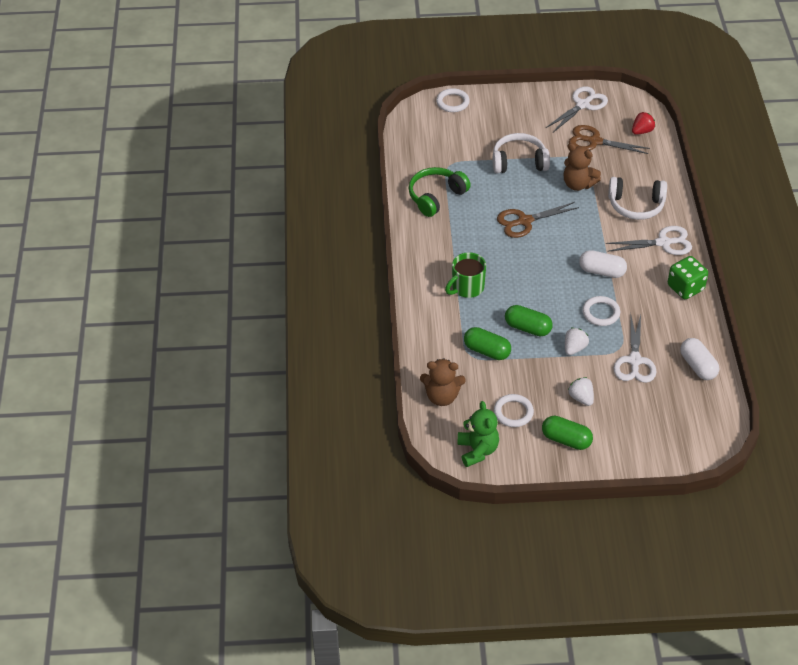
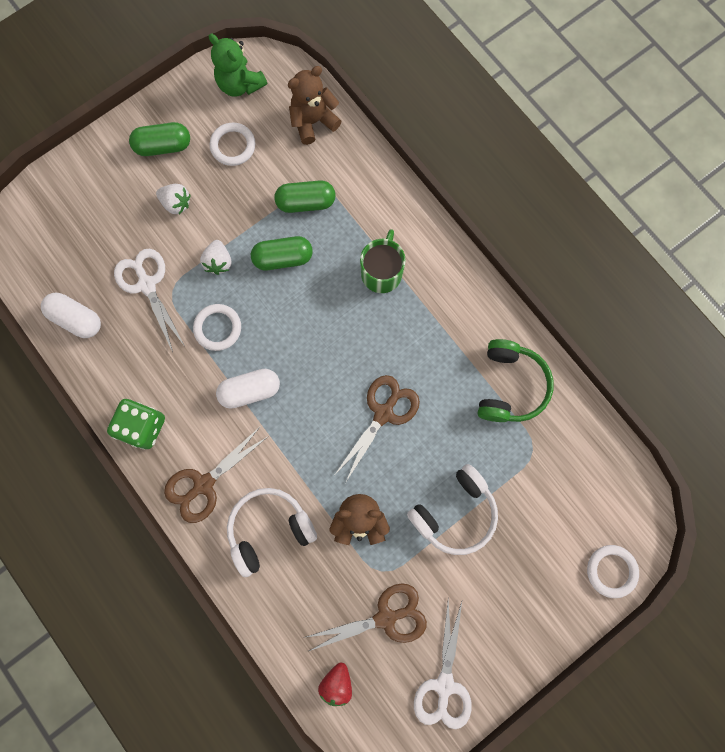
camera: 145 degrees right, 30 degrees up
(663, 243) = (203, 484): white scissors -> brown scissors

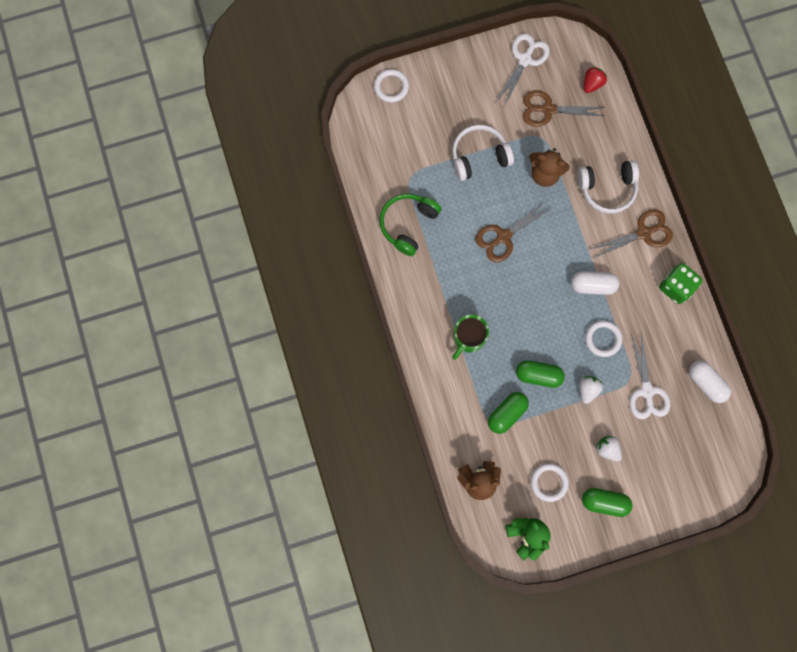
camera: 160 degrees left, 0 degrees up
(306, 203) = (506, 413): green capsule -> green capsule turned 60 degrees counterclockwise

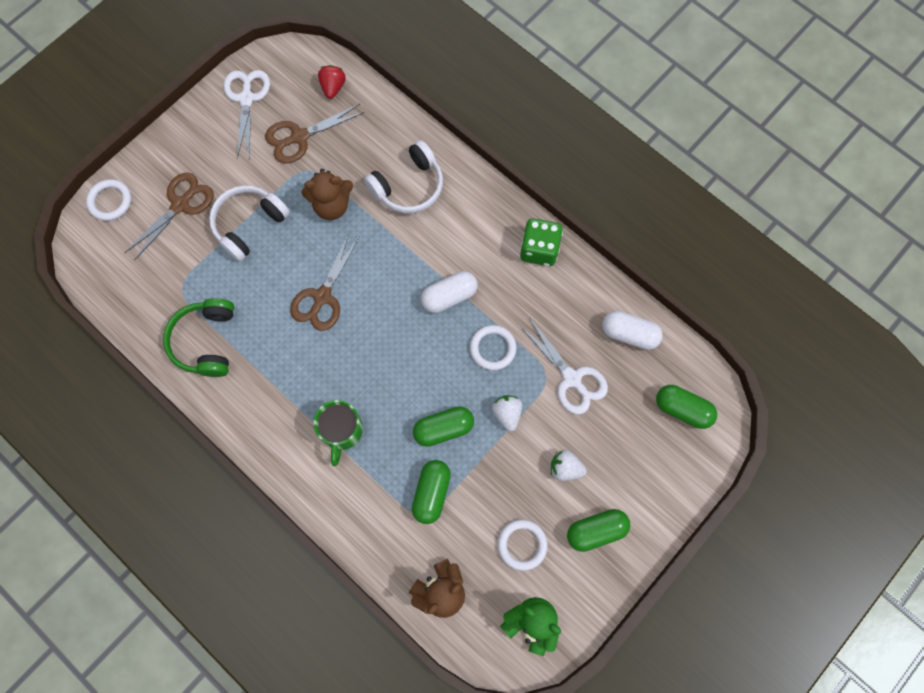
camera: 30 degrees left, 5 degrees down
(643, 233) = (473, 211): brown scissors -> brown scissors (181, 205)
(713, 456) = (682, 409): none -> green capsule

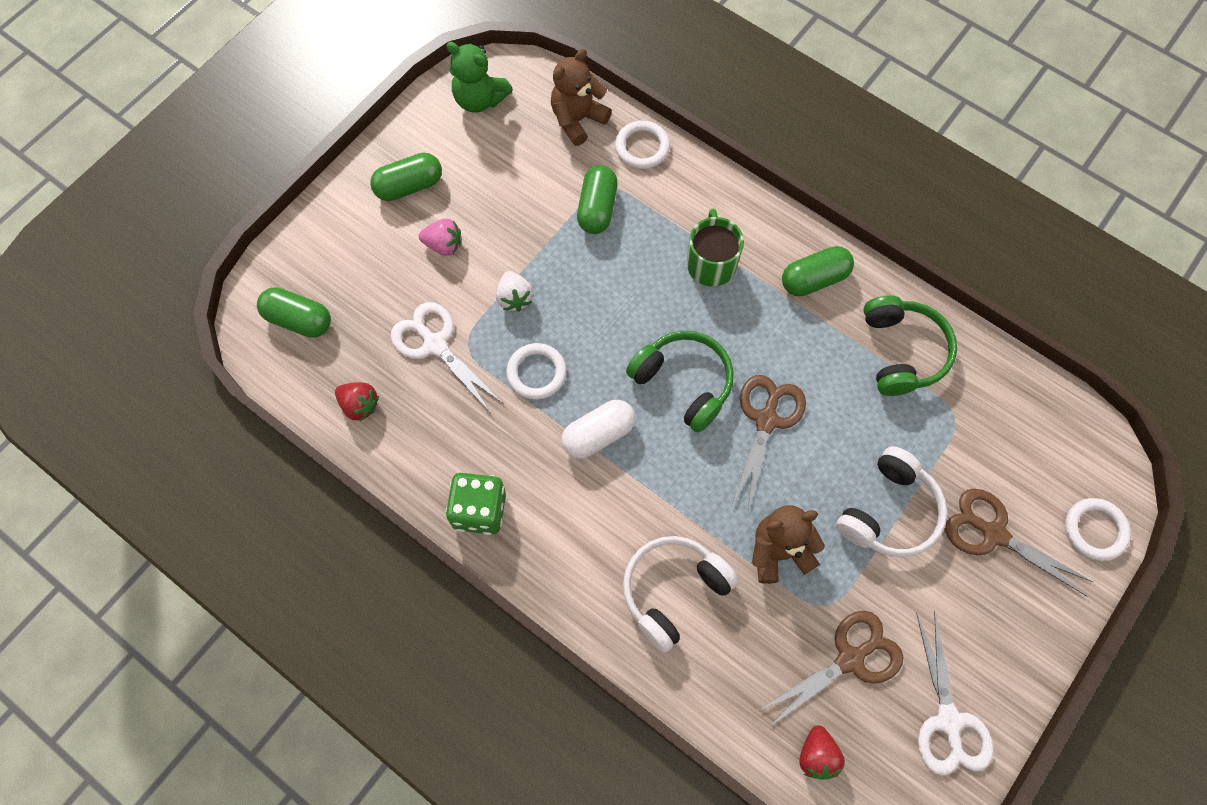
camera: 175 degrees right, 5 degrees down
(181, 205) = (994, 533): brown scissors -> brown scissors turned 90 degrees clockwise
(380, 330) = (683, 383): none -> green headphones
(443, 428) = (590, 275): green capsule -> green capsule (814, 279)
(522, 545) = (492, 167): white ring -> white ring (642, 147)
(565, 468) = (443, 245): white strawberry -> pink strawberry
(629, 334) = (359, 405): white capsule -> red strawberry

